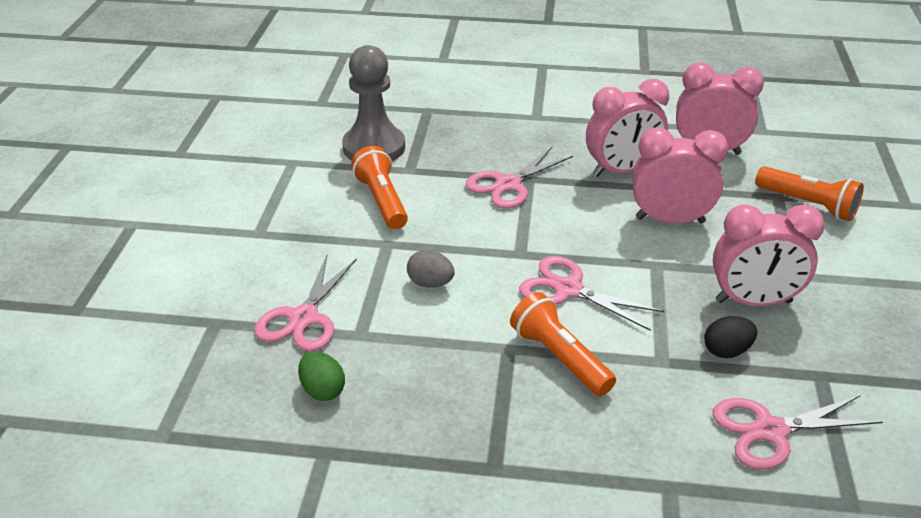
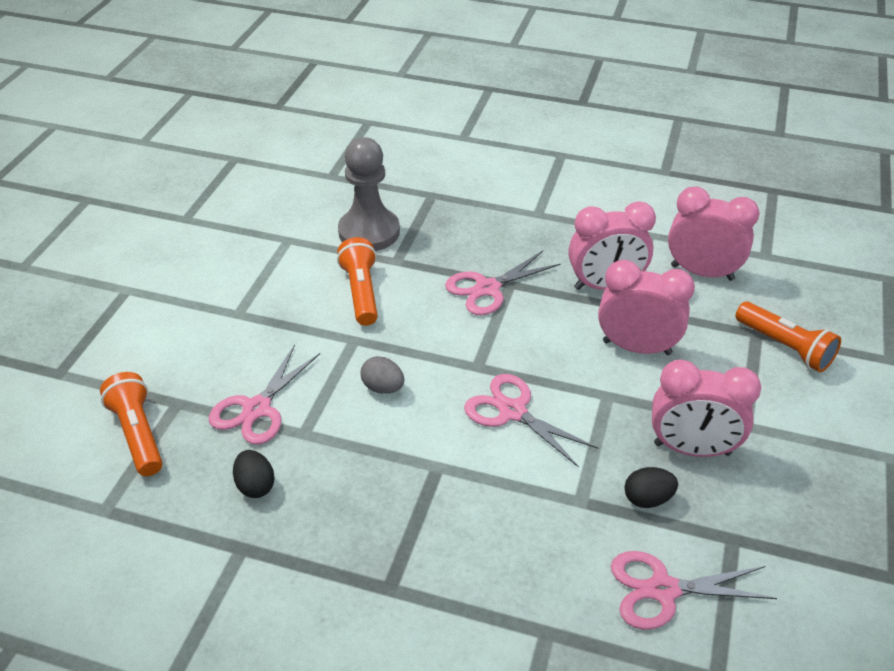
camera: 10 degrees right, 5 degrees up
(322, 390) = (255, 486): green egg -> black egg
(560, 357) = (483, 483): orange flashlight -> orange flashlight (138, 434)

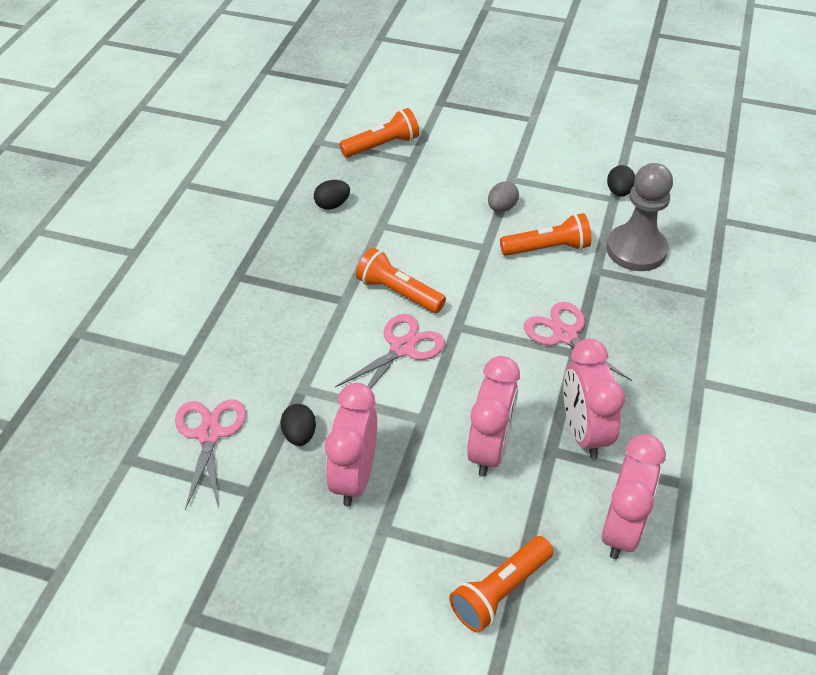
camera: 90 degrees right, 5 degrees up
(257, 409) = (406, 199): pink scissors -> none
(278, 235) = (619, 192): none -> black egg
(383, 388) = (429, 266): grey egg -> grey egg (501, 208)
(425, 415) = (398, 292): none -> orange flashlight

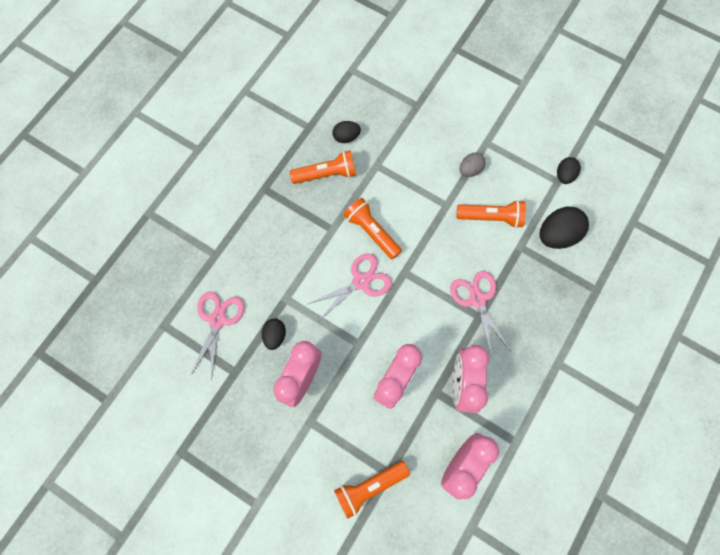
camera: 15 degrees right, 25 degrees up
(382, 146) = (398, 85): orange flashlight -> orange flashlight (326, 174)
(636, 250) = (557, 235): grey pawn -> black egg

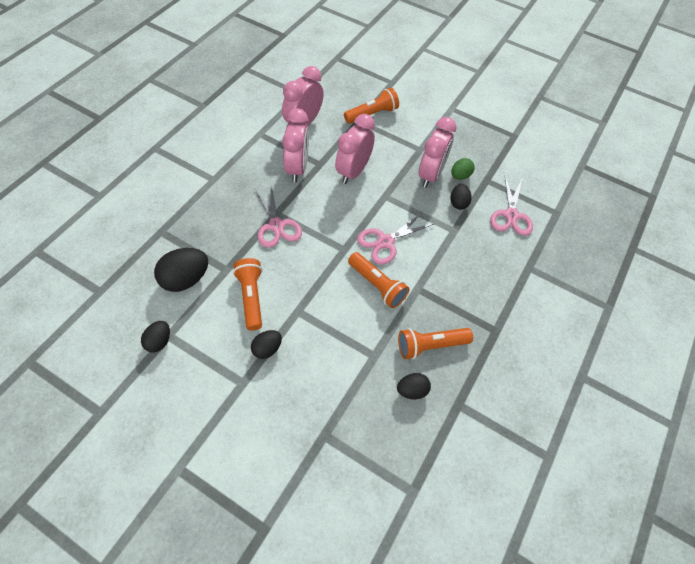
camera: 175 degrees right, 15 degrees down
(266, 377) = (460, 176): none -> green egg
(470, 170) = (267, 349): grey egg -> black egg
(491, 217) = (251, 297): orange flashlight -> orange flashlight turned 75 degrees clockwise

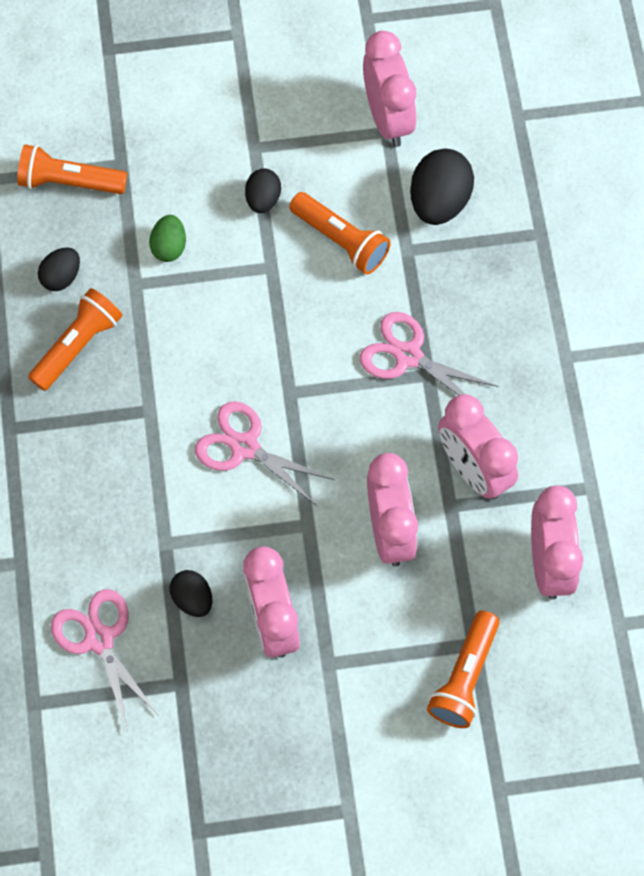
camera: 145 degrees right, 10 degrees up
(159, 341) = (388, 118): black egg -> pink clock
(377, 285) = (203, 374): orange flashlight -> orange flashlight (69, 181)
(385, 242) = (244, 447): pink scissors -> pink scissors turned 75 degrees counterclockwise
(460, 176) = (226, 657): green egg -> green egg (169, 247)

